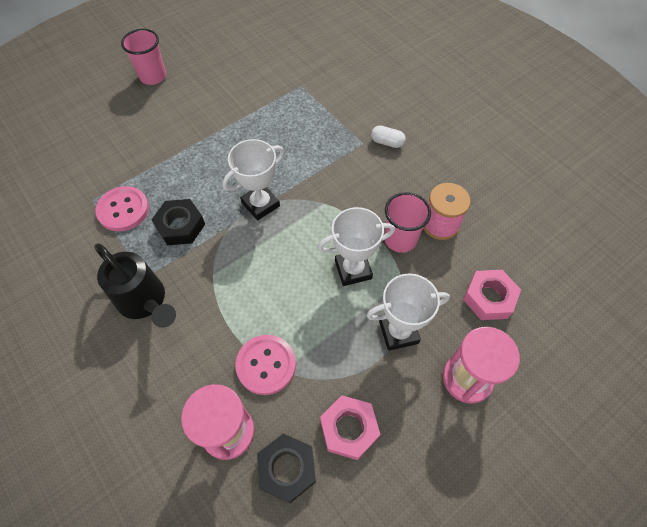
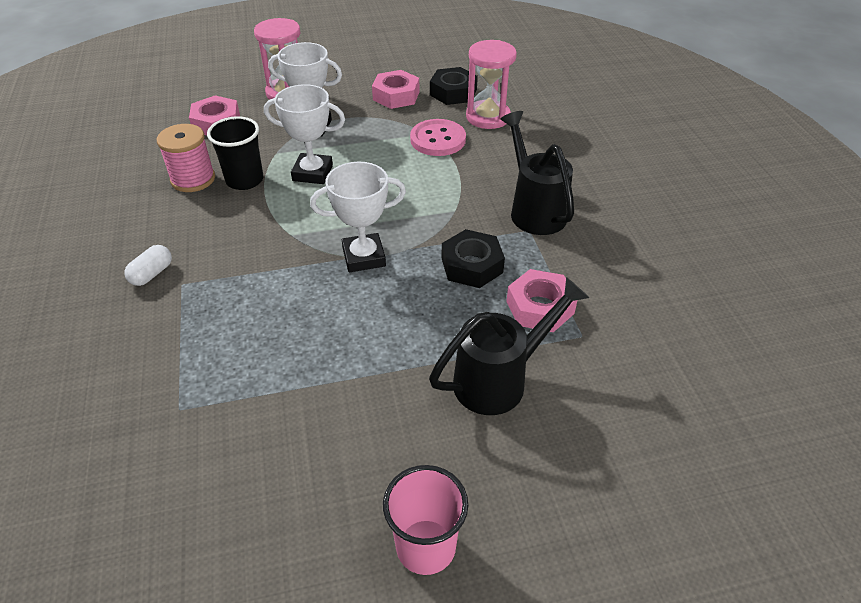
camera: 155 degrees left, 15 degrees down
(123, 210) = (540, 307): pink button -> pink nut
(139, 155) = (499, 380): none -> black watering can
(387, 142) = (152, 274): white capsule -> white capsule turned 75 degrees clockwise
(400, 239) = (244, 180): pink cup -> black cup

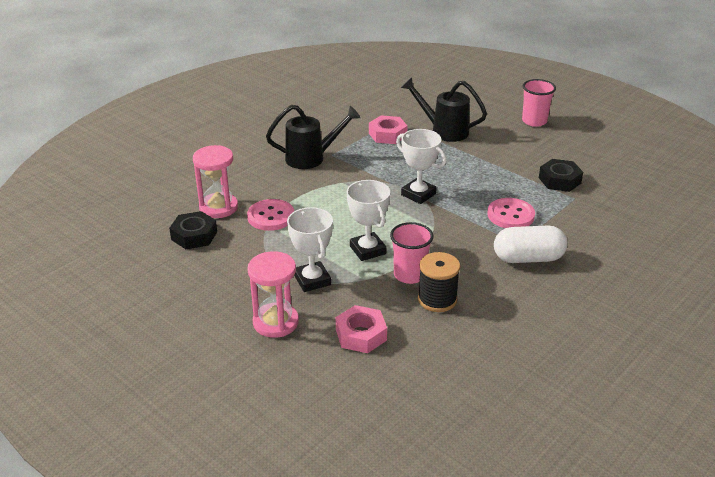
camera: 125 degrees left, 10 degrees down
(152, 274) = (528, 258): white capsule -> white capsule, size x1.94
(193, 179) = (437, 299): pink spool -> black spool
(231, 312) = (510, 215): none -> pink button
(244, 180) = (409, 275): black cup -> pink cup
(396, 96) = (225, 261): pink nut -> none
(472, 265) = (382, 161): black nut -> black nut (559, 180)
(534, 210) = (311, 158): black watering can -> black watering can turned 135 degrees counterclockwise

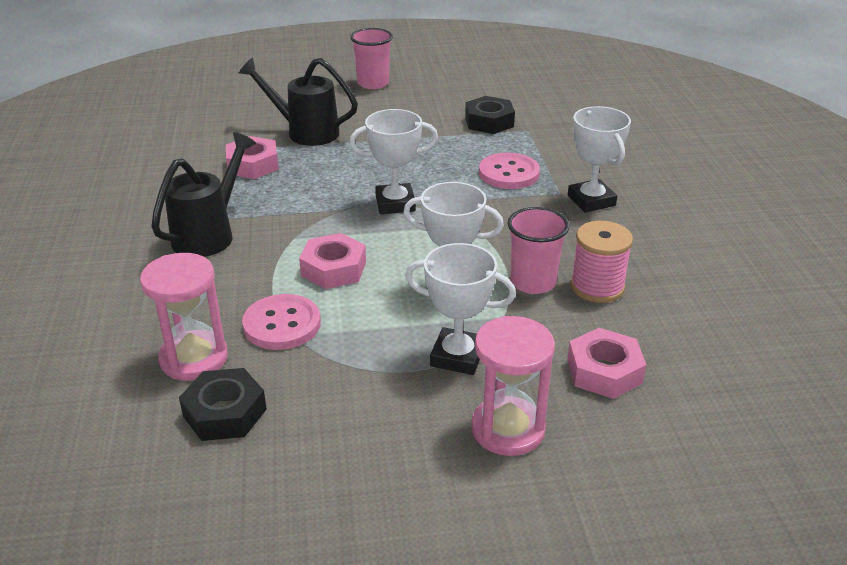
camera: 50 degrees left, 0 degrees up
(333, 207) = (334, 269): none -> pink nut
(437, 299) = (597, 287): black spool -> pink spool
(444, 131) = (305, 132): black watering can -> black watering can turned 45 degrees clockwise
(528, 258) = (591, 200): white capsule -> white trophy

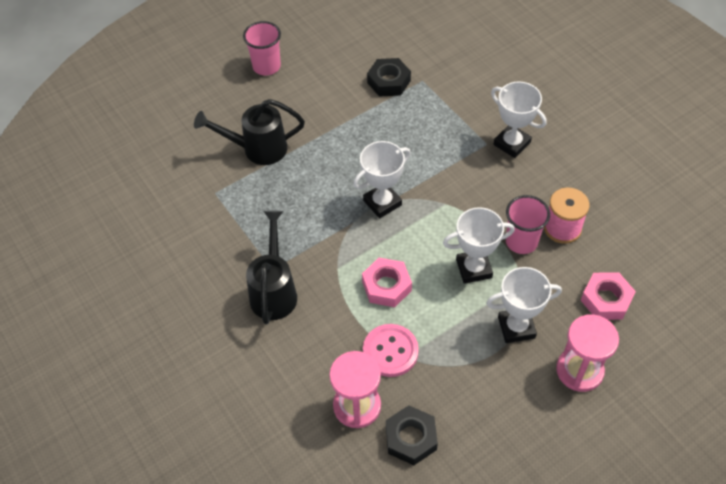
camera: 25 degrees left, 20 degrees up
(253, 165) = (246, 204): pink nut -> none
(509, 173) = (439, 137): pink button -> none

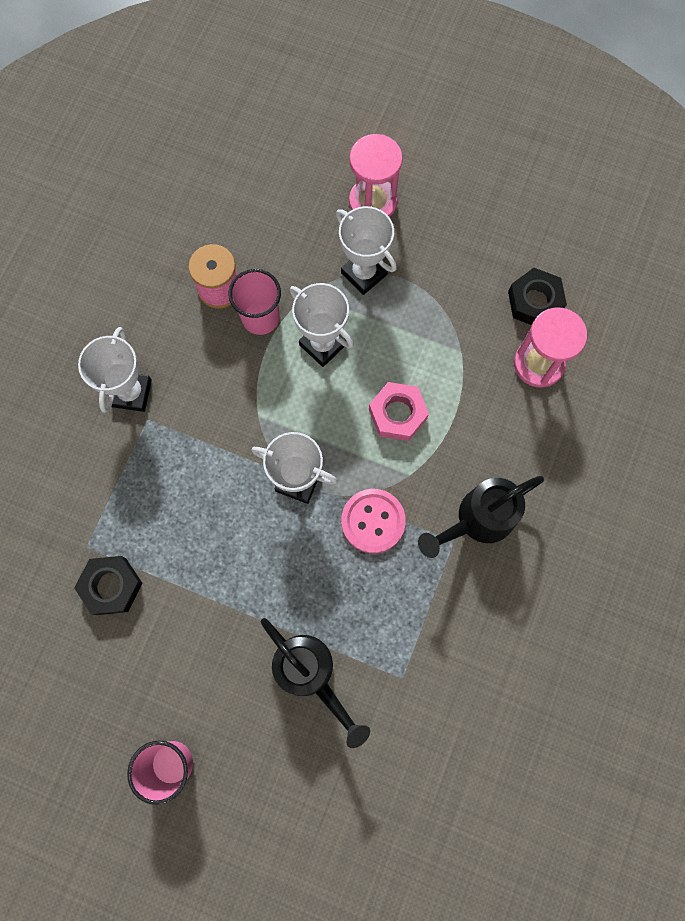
camera: 125 degrees left, 20 degrees up
(390, 351) = (465, 368): pink button -> pink button (373, 521)
(606, 300) = (281, 213): pink nut -> none

